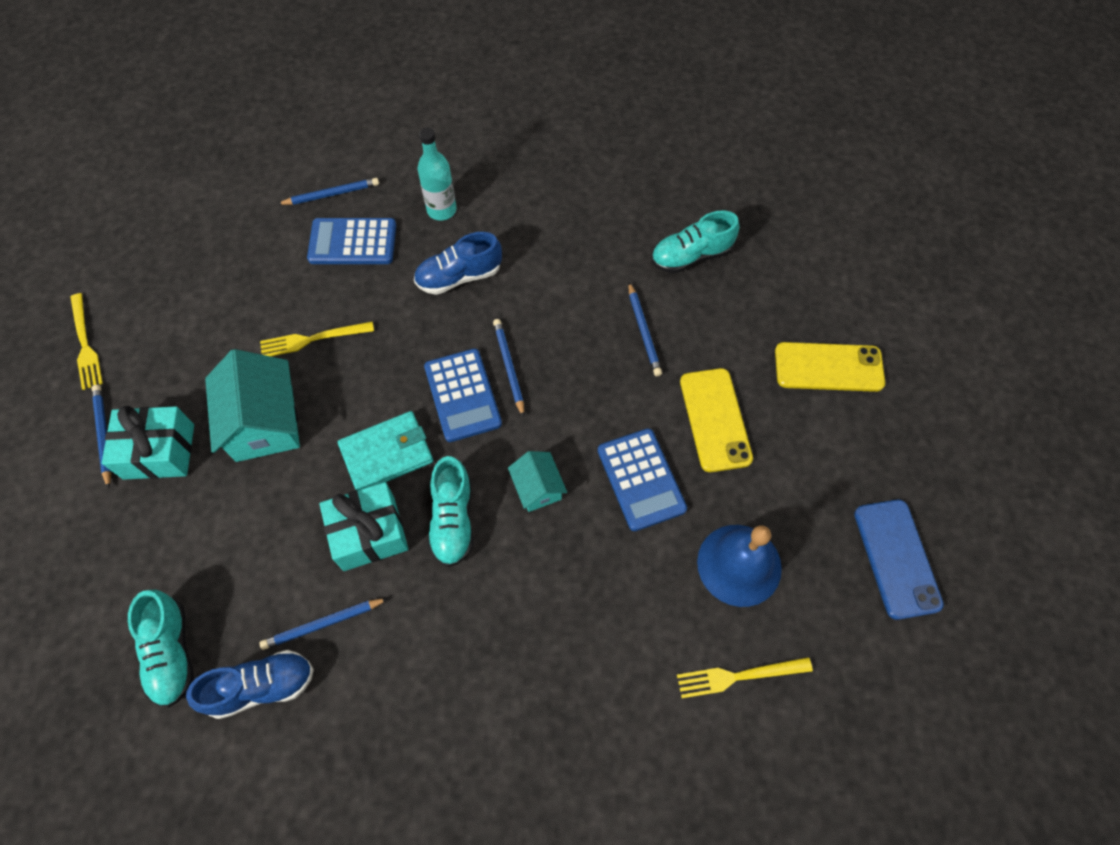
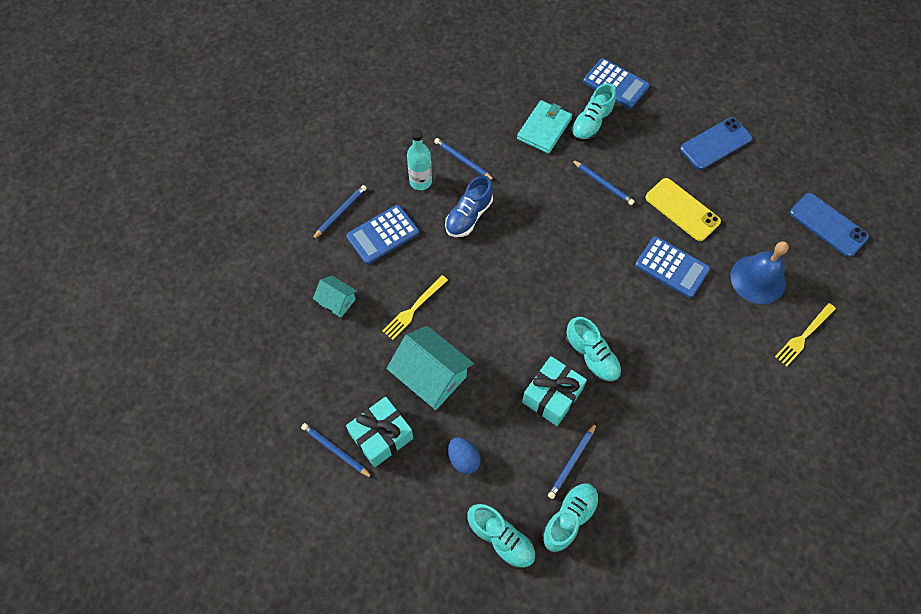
camera: 35 degrees left, 0 degrees up
(85, 344) = (266, 405): yellow fork -> none
(215, 535) = (463, 459): none -> blue egg
(261, 686) = (569, 518): blue shoe -> turquoise shoe
(387, 453) = (521, 345): turquoise wallet -> turquoise wallet (544, 129)
(462, 395) = (534, 284): blue calculator -> blue calculator (615, 84)
(509, 367) = (546, 251): blue pencil -> blue pencil (463, 160)
(537, 488) = (622, 308): turquoise house -> turquoise house (337, 301)
(828, 367) = (715, 144): yellow phone -> blue phone

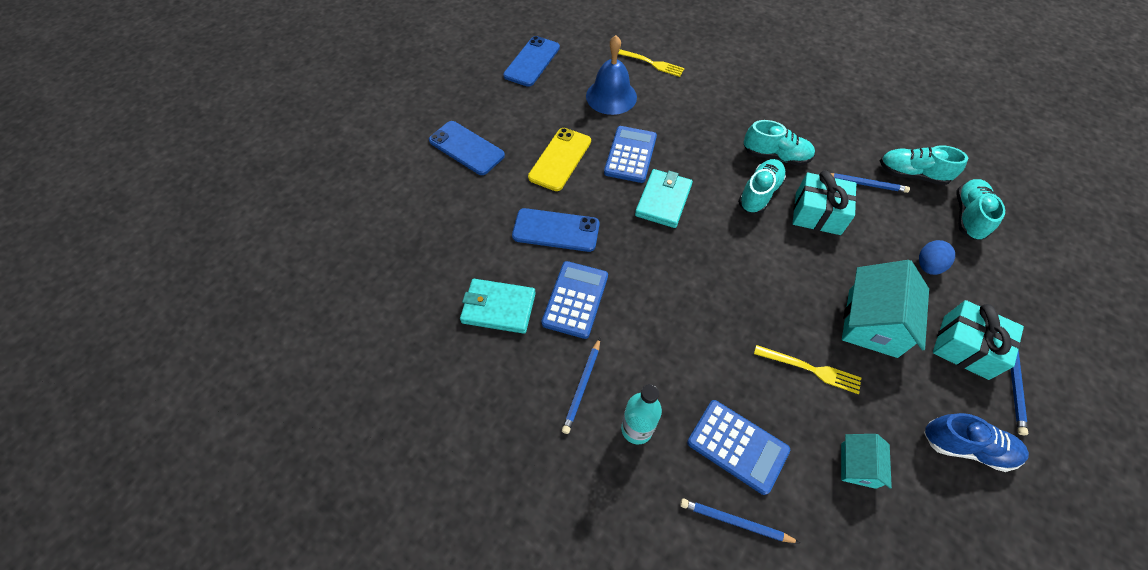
camera: 110 degrees left, 5 degrees down
(469, 216) = (660, 352): blue shoe -> blue shoe (966, 446)
(591, 123) = (474, 261): turquoise shoe -> turquoise shoe (775, 156)
(603, 184) = (556, 230): blue pencil -> blue phone
(609, 273) = (663, 200): none -> turquoise wallet
(615, 84) = (406, 251): blue calculator -> blue calculator (575, 299)

